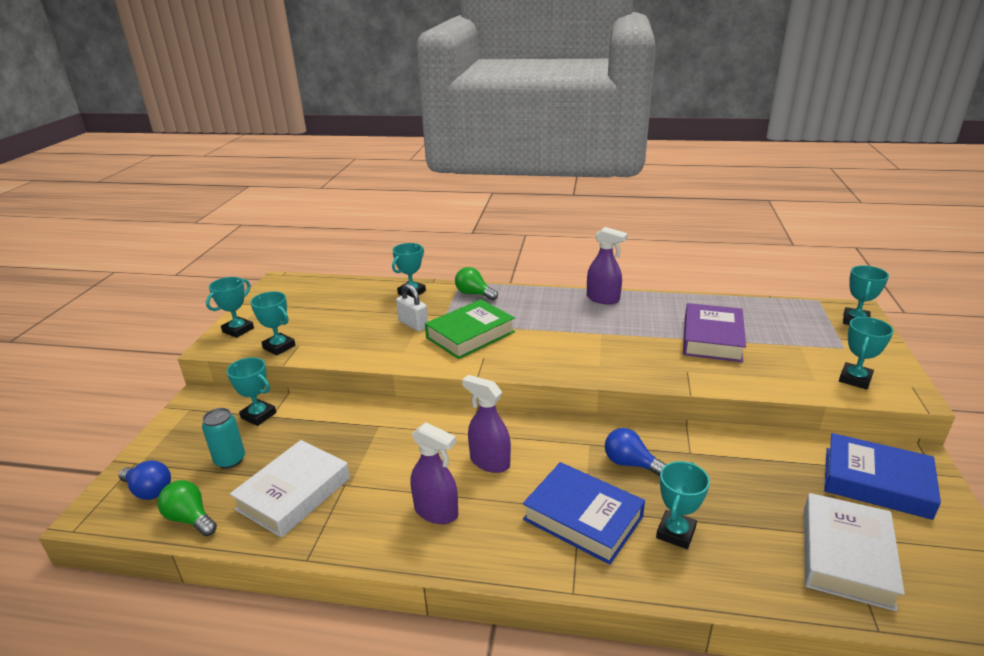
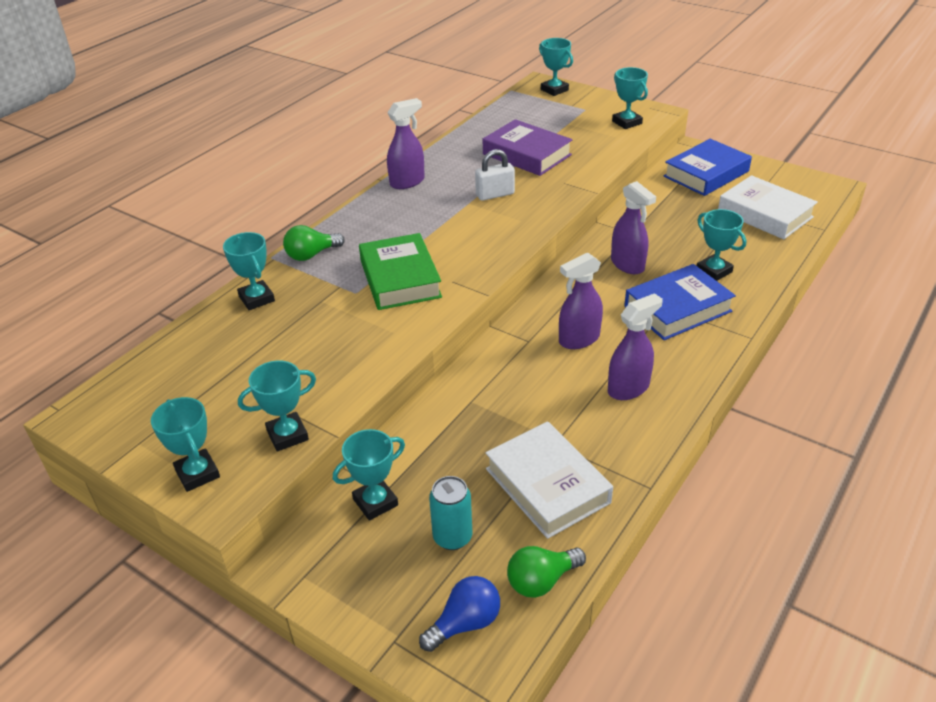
camera: 65 degrees left, 10 degrees up
(413, 324) = (338, 313): white padlock -> white padlock (495, 194)
(630, 463) = (627, 265): blue light bulb -> purple spray bottle

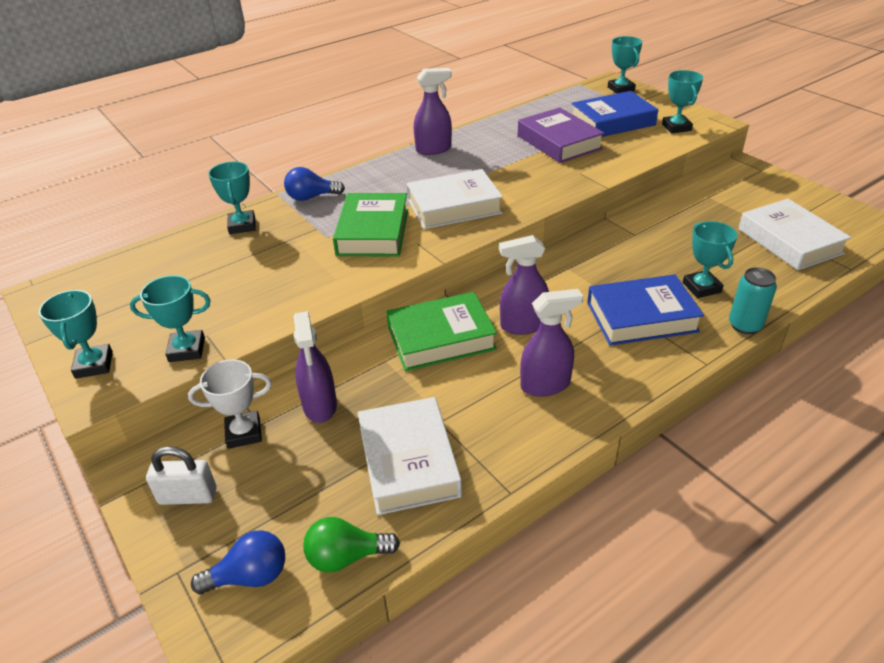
camera: 20 degrees right, 0 degrees up
(311, 255) = (311, 197): green light bulb -> blue light bulb
(375, 502) = (244, 433): turquoise trophy -> white trophy
(452, 537) = (290, 486): turquoise can -> turquoise can (745, 325)
(464, 237) = (454, 206): none -> white book
(495, 194) = (506, 173): white padlock -> white padlock (188, 496)
(510, 368) = (441, 338): none -> green book
(627, 265) = (613, 264): purple spray bottle -> purple spray bottle (320, 406)
(706, 174) = (745, 191): blue book -> blue book (612, 122)

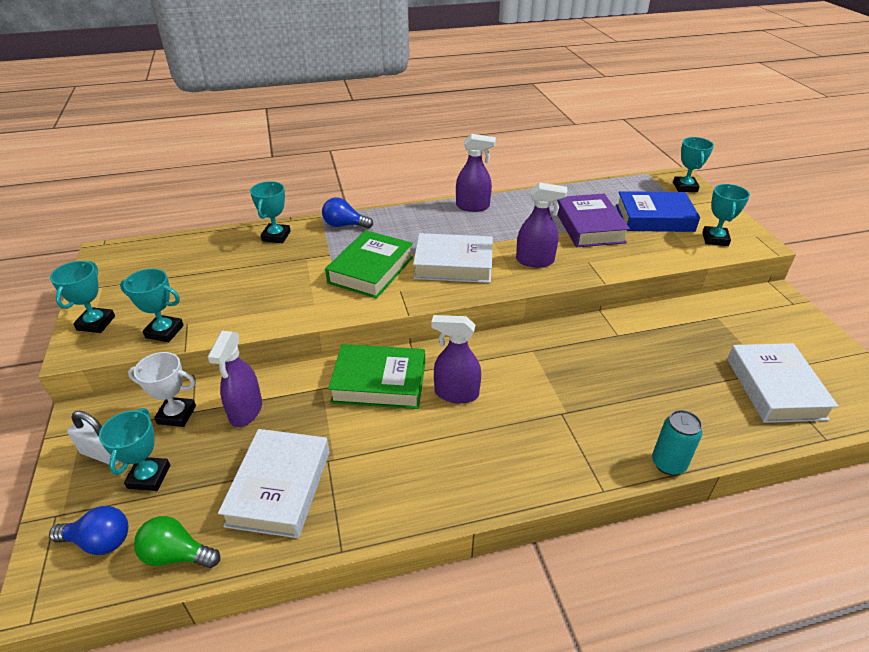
camera: 20 degrees right, 0 degrees up
(545, 385) = (438, 458): purple spray bottle -> purple spray bottle (535, 261)
(641, 317) = (570, 421): blue book -> none
(701, 287) = (649, 409): turquoise trophy -> turquoise trophy (149, 477)

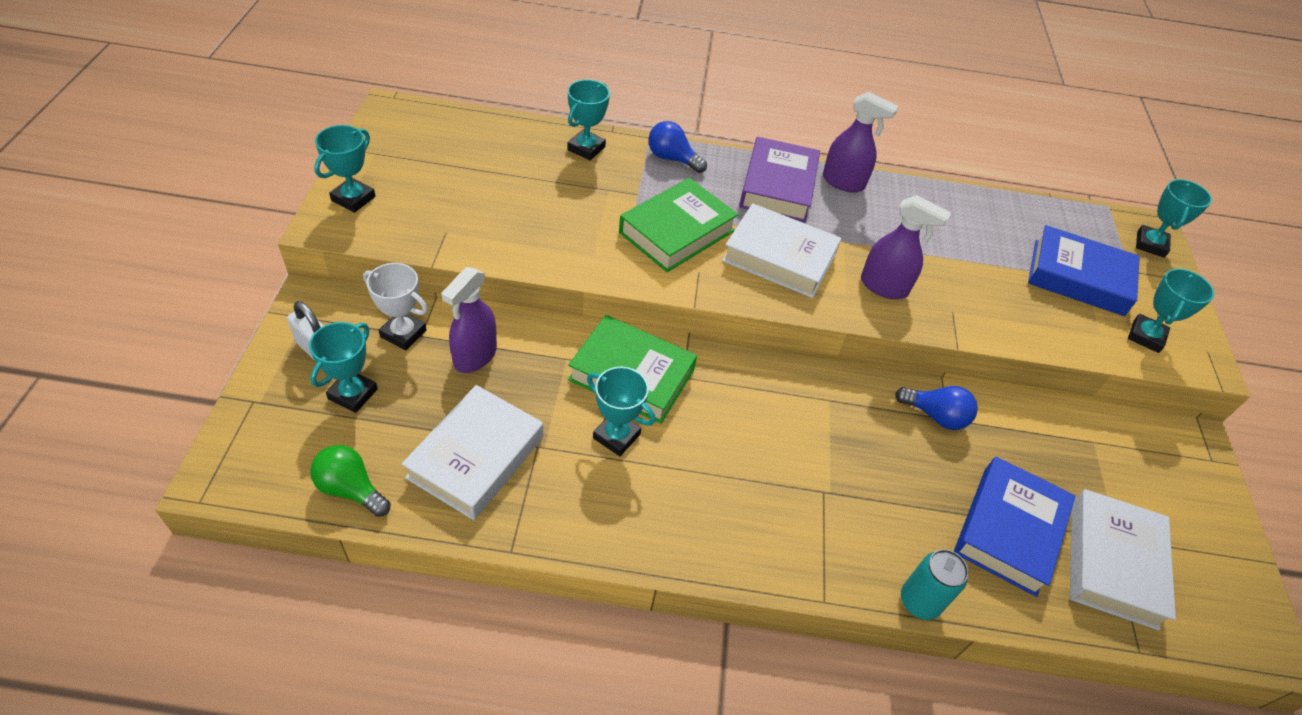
camera: 15 degrees right, 10 degrees up
(99, 541) = (284, 445): blue light bulb -> blue light bulb (935, 416)
(164, 331) = (419, 234): turquoise trophy -> turquoise trophy (616, 436)
(456, 393) = (712, 421): purple spray bottle -> none
(589, 226) = (981, 261): purple book -> purple book (777, 186)
(698, 392) = (1008, 530): none -> blue book

